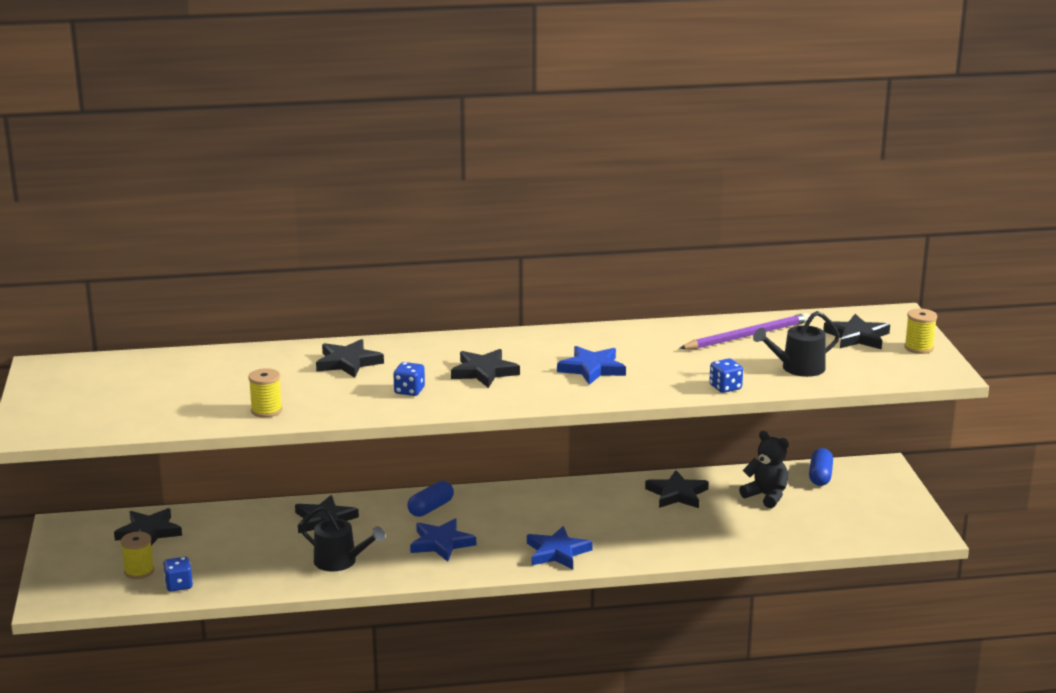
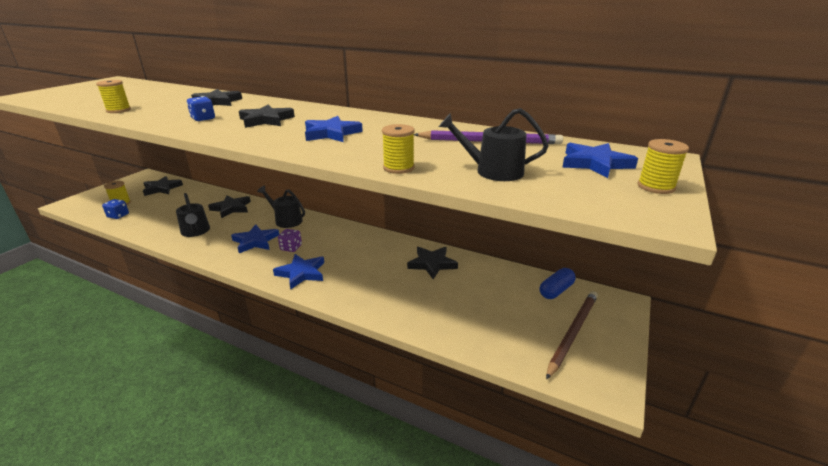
camera: 35 degrees right, 5 degrees up
(431, 508) = (286, 220): blue capsule -> black watering can
(498, 534) = (291, 248): none -> purple dice
(725, 387) = (398, 168): blue dice -> yellow spool
(766, 496) = (494, 290): black teddy bear -> none
(857, 337) = (595, 163): black star -> blue star
(868, 505) = (573, 332): none -> brown pencil

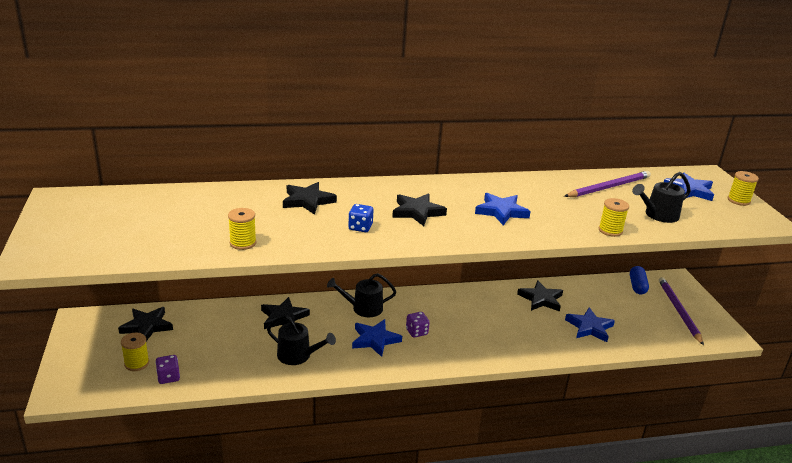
camera: 40 degrees left, 0 degrees up
(118, 216) = (168, 377): blue dice -> purple dice
(301, 273) = (464, 349): blue star -> blue star (589, 327)
(573, 332) = (678, 311): brown pencil -> purple pencil

